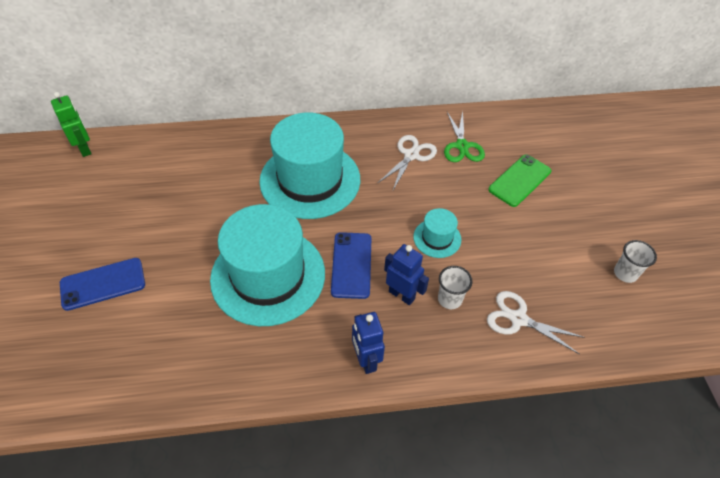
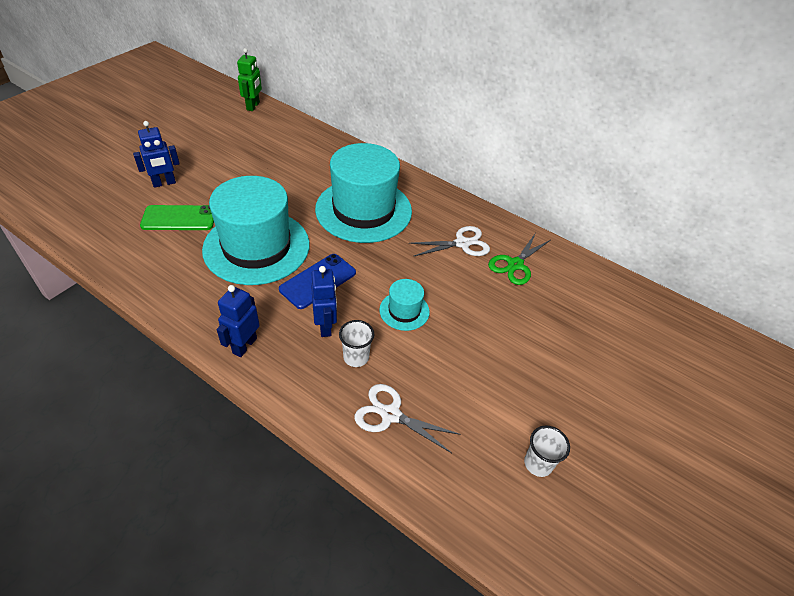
camera: 40 degrees right, 5 degrees down
(103, 284) = (164, 183): blue phone -> blue robot
(518, 319) = (390, 415): white scissors -> white scissors turned 45 degrees counterclockwise
(519, 180) = (533, 322): green phone -> green phone (179, 218)

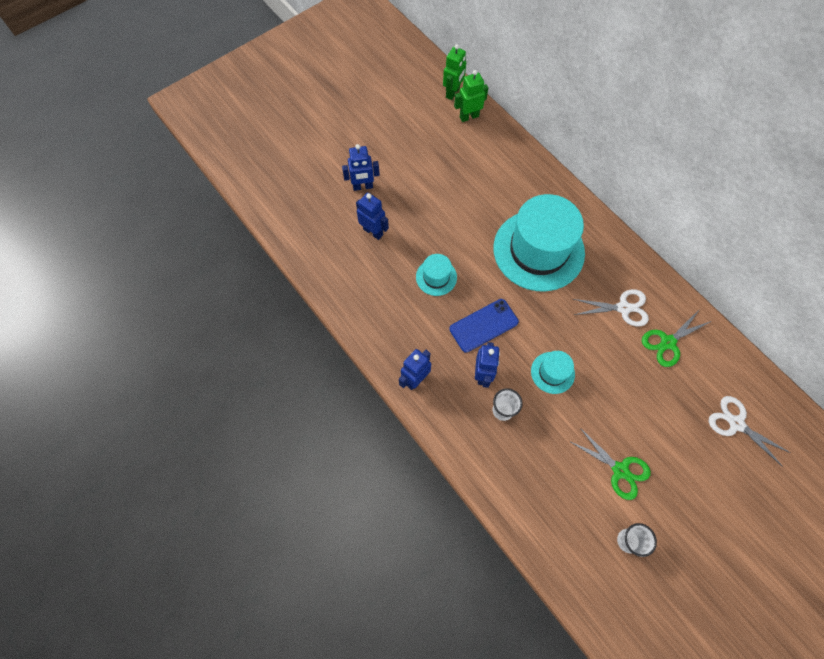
camera: 20 degrees right, 20 degrees up
(179, 218) = (373, 232): green phone -> blue robot
(256, 247) = (436, 277): turquoise hat -> turquoise hat, size x0.44
(272, 121) = (469, 116): none -> green robot
(390, 415) = (520, 470): white scissors -> white scissors (736, 423)
(505, 390) = (620, 470): none -> green scissors

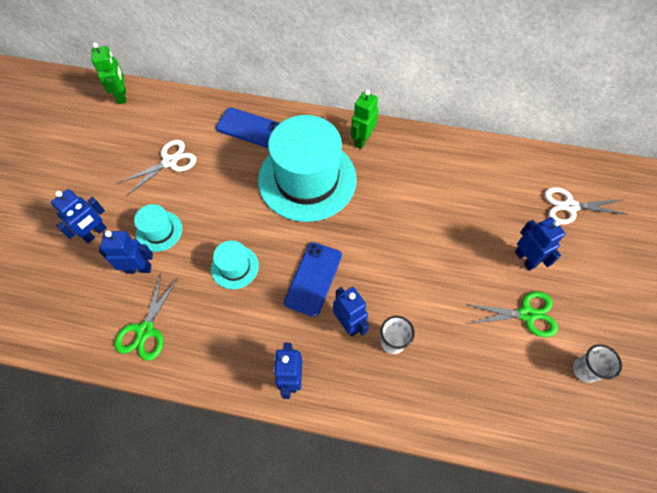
camera: 40 degrees left, 5 degrees down
(469, 116) = (154, 107): green robot -> green robot (362, 140)
(527, 180) = (250, 128): none -> blue phone
(552, 372) = (405, 274): turquoise hat -> turquoise hat (159, 231)
(623, 308) = (414, 178): white scissors -> white scissors (169, 162)
(657, 432) = (525, 259): none -> blue robot
(668, 342) = (469, 181): green scissors -> green scissors (145, 330)

